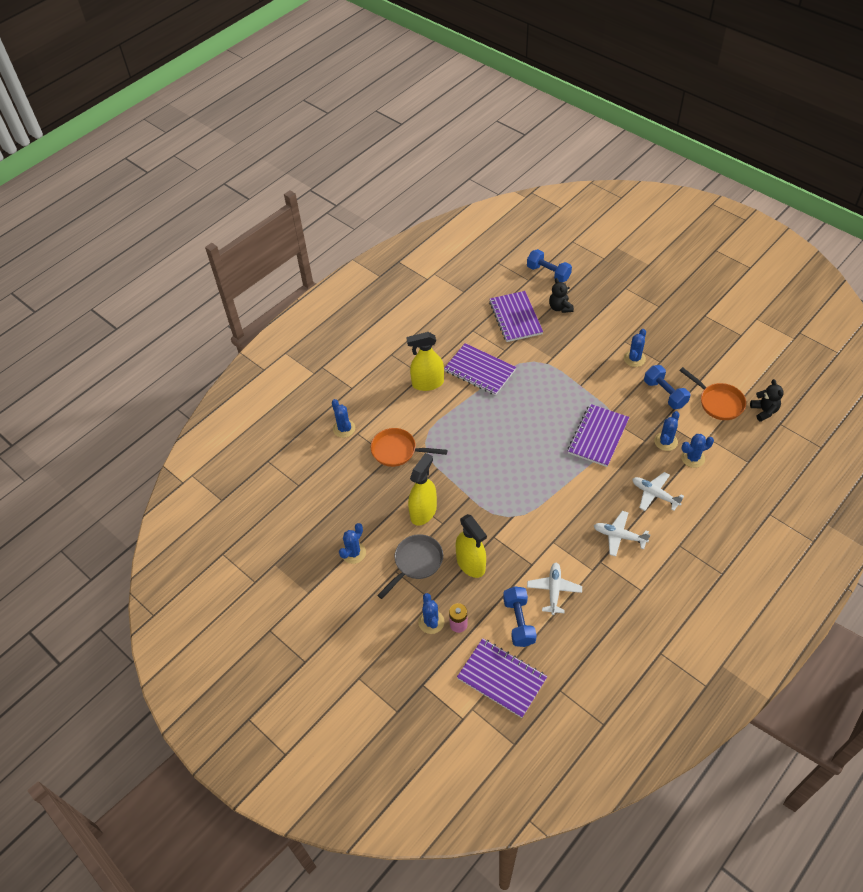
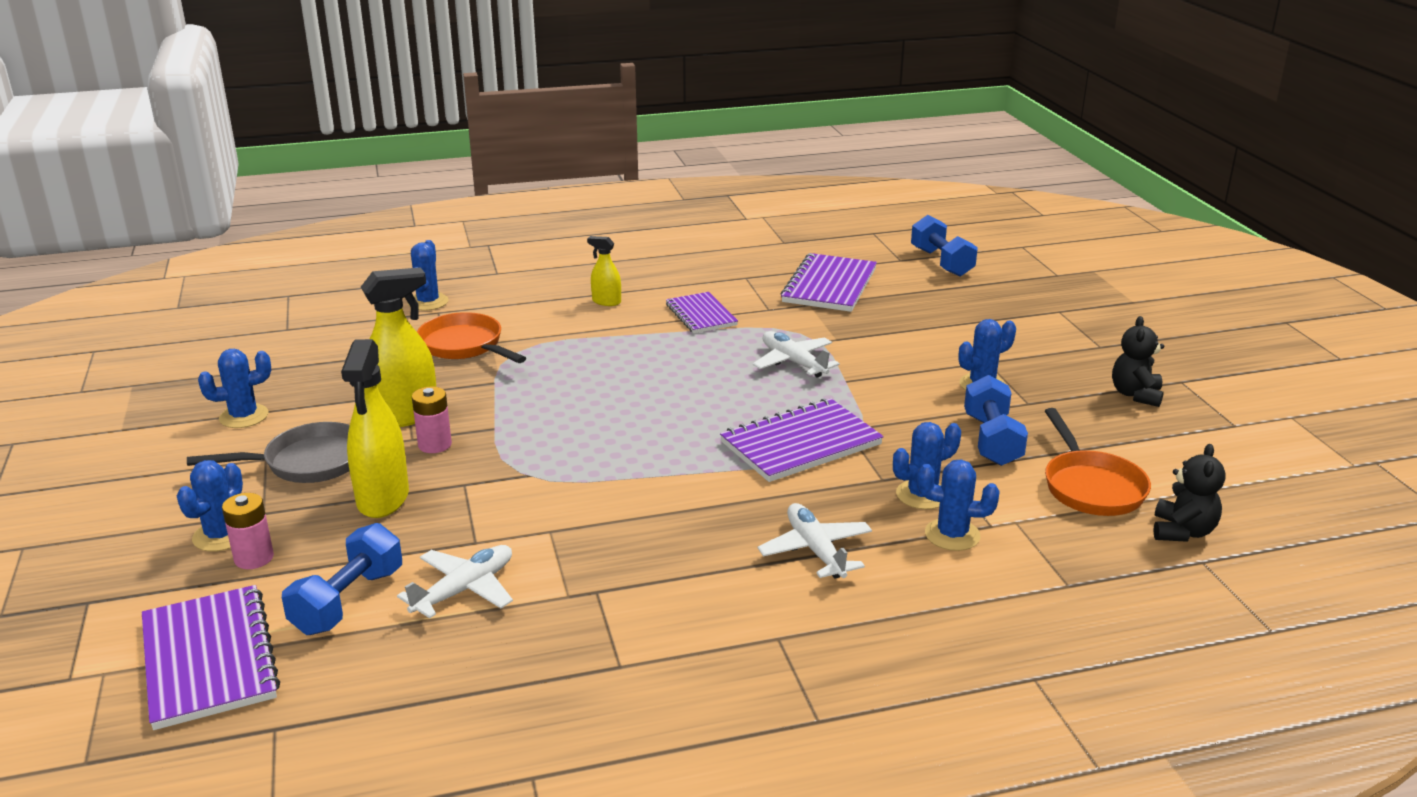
camera: 30 degrees right, 25 degrees down
(427, 383) = (606, 302): yellow spray bottle -> yellow spray bottle, size x0.52
(456, 521) = (435, 445): none -> pink battery
(479, 371) = (701, 315): purple notebook -> purple notebook, size x0.64
(560, 307) = (917, 297): black teddy bear -> black teddy bear (1135, 395)
(619, 536) = (676, 574): white plane -> white plane (793, 362)

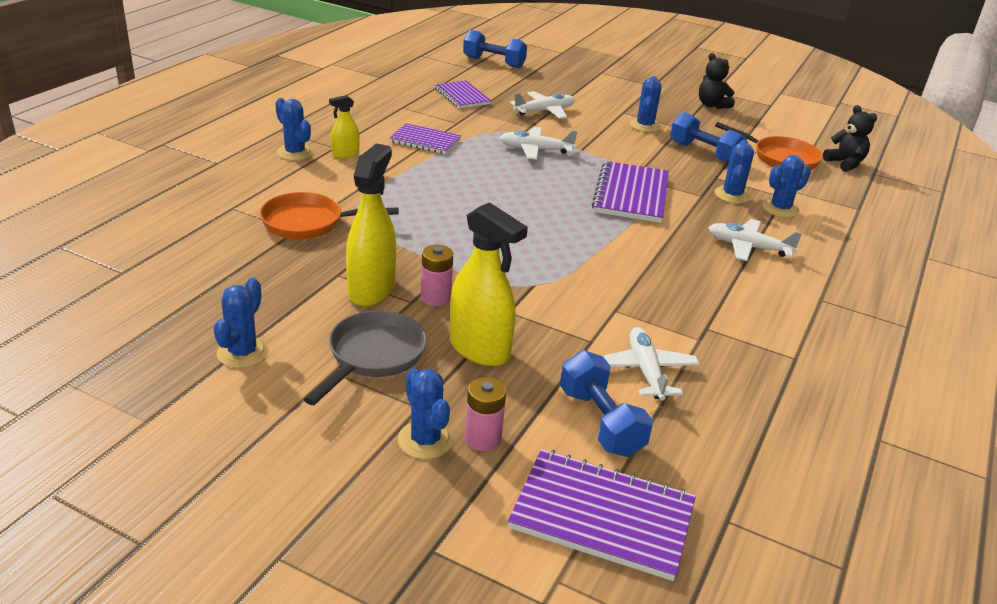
camera: 50 degrees left, 5 degrees up
(428, 302) = (207, 203): blue cactus -> blue cactus (295, 153)
(829, 286) = (462, 96): purple notebook -> purple notebook, size x0.64
(889, 329) = (544, 111): none -> white plane

